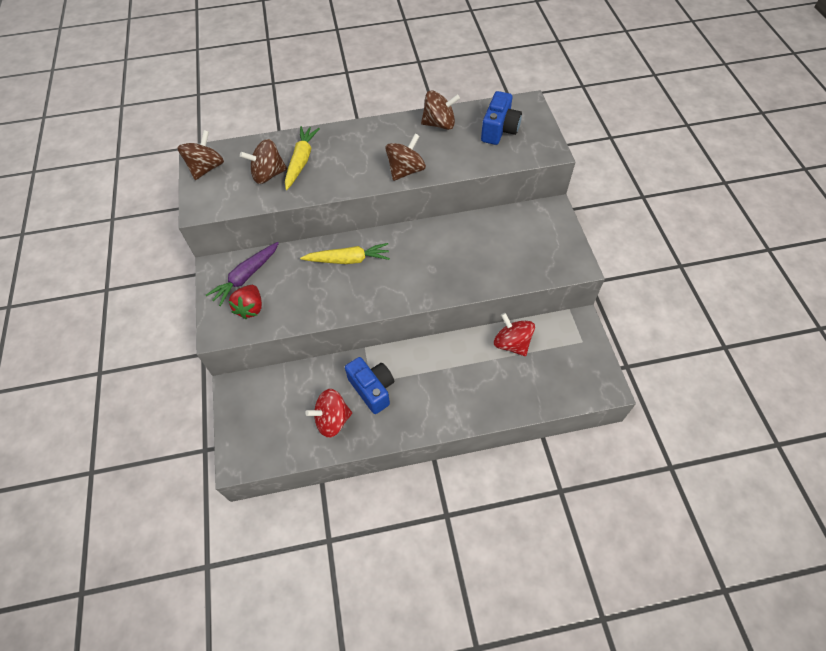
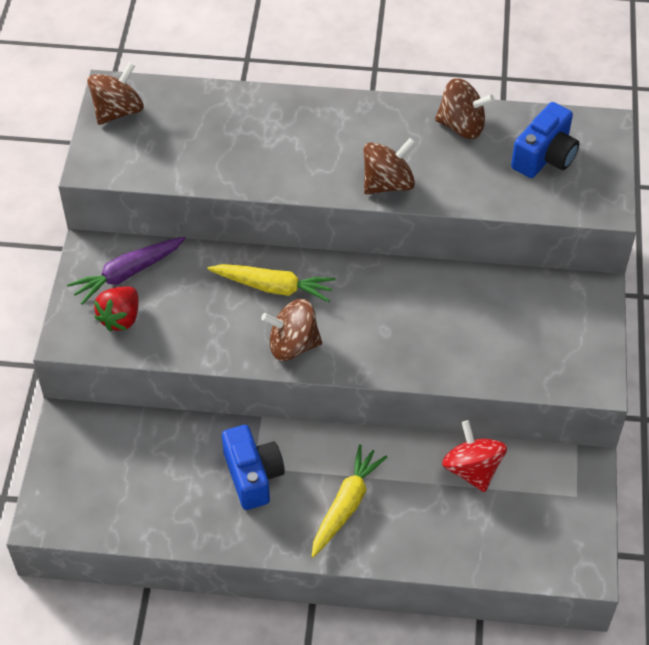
camera: 15 degrees right, 5 degrees down
(268, 174) = (197, 141): brown spinning top -> brown spinning top (293, 345)
(301, 161) = (248, 133): yellow carrot -> yellow carrot (346, 505)
(332, 420) = (185, 501): red spinning top -> none

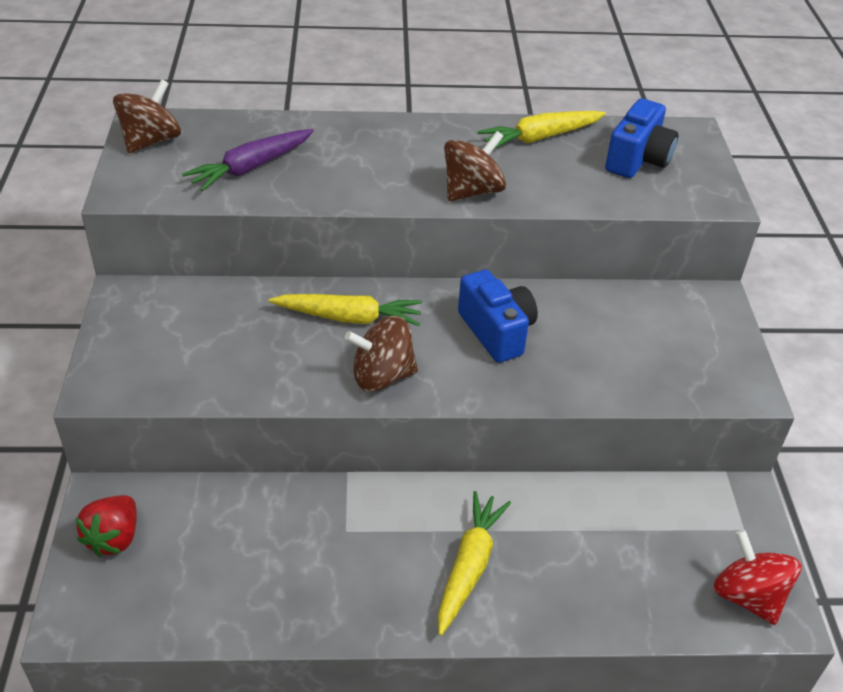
camera: 10 degrees left, 10 degrees down
(120, 318) = (165, 362): red strawberry -> red strawberry (114, 538)
(127, 274) = (171, 315): purple carrot -> purple carrot (251, 167)
(253, 476) = (346, 542): blue camera -> blue camera (496, 331)
(461, 126) = (540, 137): brown spinning top -> yellow carrot
(472, 469) = (613, 510): red spinning top -> red spinning top (748, 596)

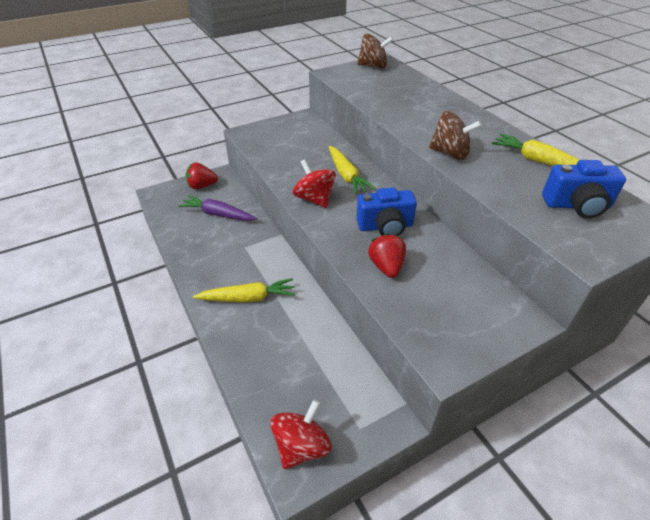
camera: 65 degrees right, 0 degrees up
(251, 167) = (385, 91): purple carrot -> purple carrot (218, 214)
(382, 376) = (314, 199): brown spinning top -> red spinning top
(496, 331) = (385, 226): blue camera -> blue camera turned 45 degrees clockwise
(575, 366) = (386, 267): none -> red strawberry

